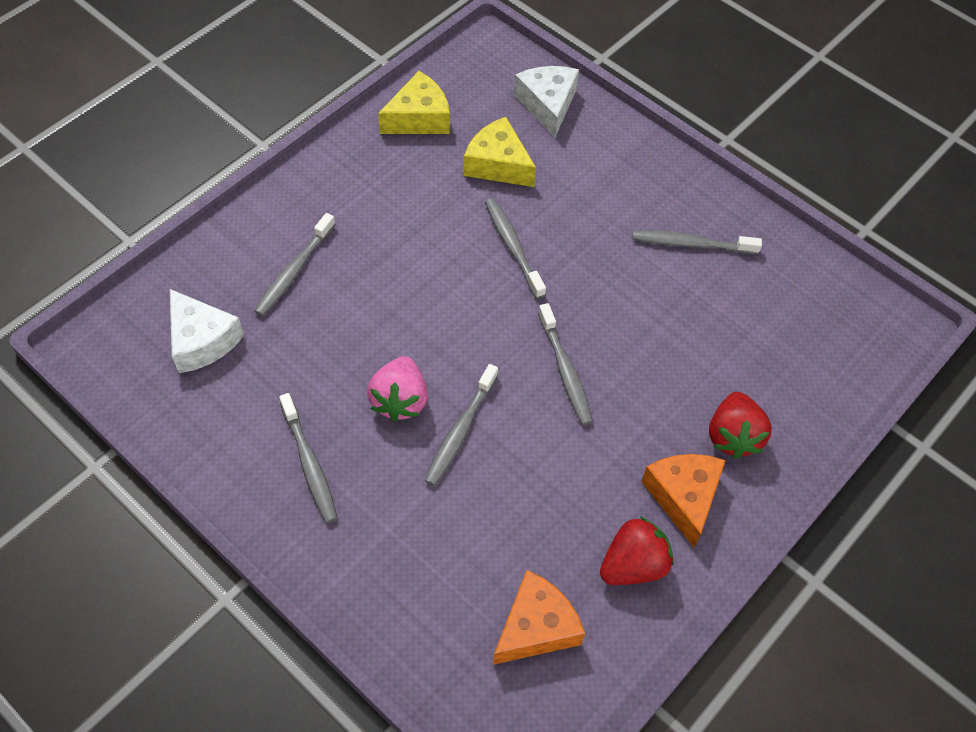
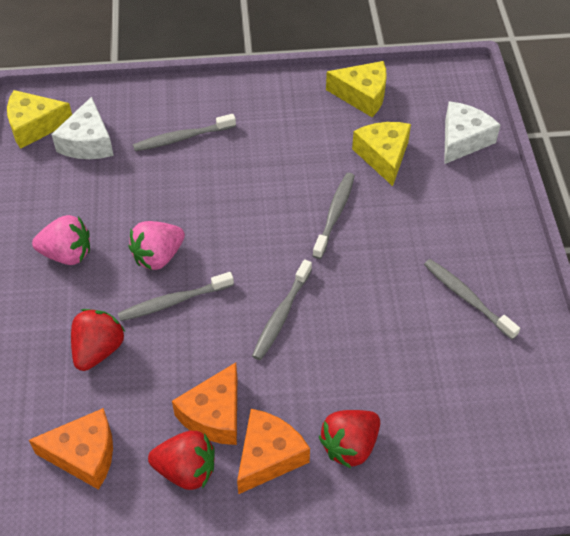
camera: 45 degrees right, 5 degrees down
(123, 363) = (35, 126): none -> yellow cheese
(309, 464) = (67, 254): grey toothbrush -> pink strawberry
(442, 527) = (98, 350): none -> red strawberry
(604, 500) = (214, 415): none -> orange cheese

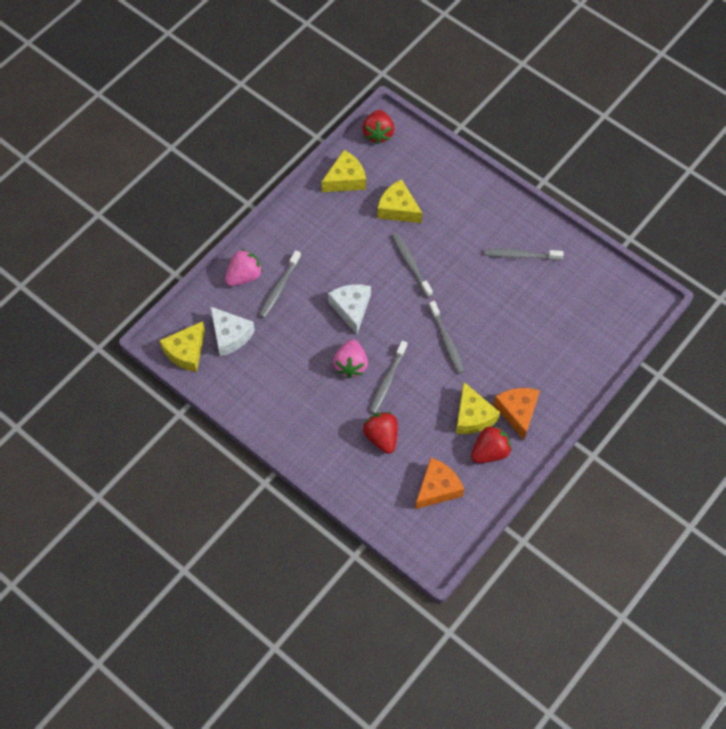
camera: 45 degrees left, 10 degrees up
(67, 254) = (303, 405): pink strawberry -> pink strawberry (244, 276)
(214, 415) = (472, 416): orange cheese -> yellow cheese
(350, 446) = (546, 375): red strawberry -> red strawberry (378, 134)
(463, 140) = (427, 164): white cheese -> white cheese (351, 309)

